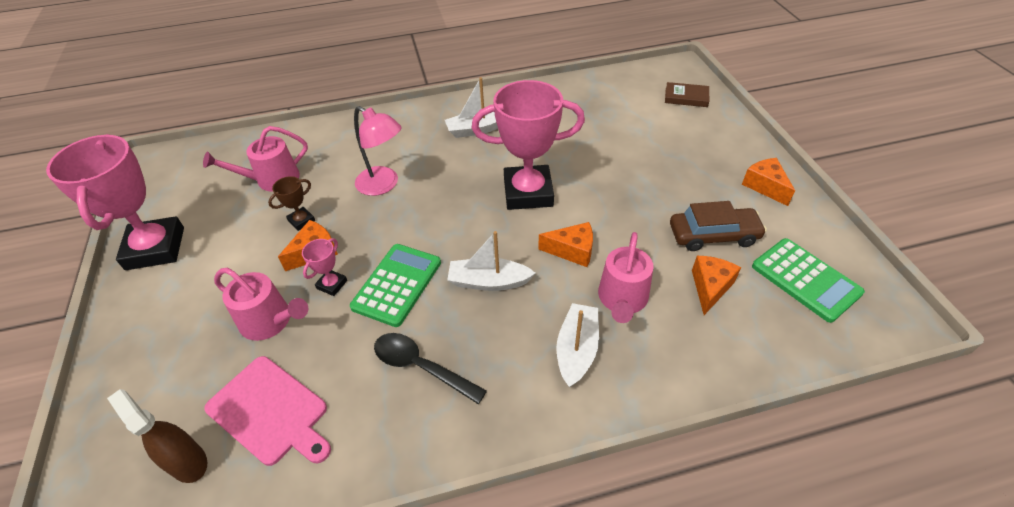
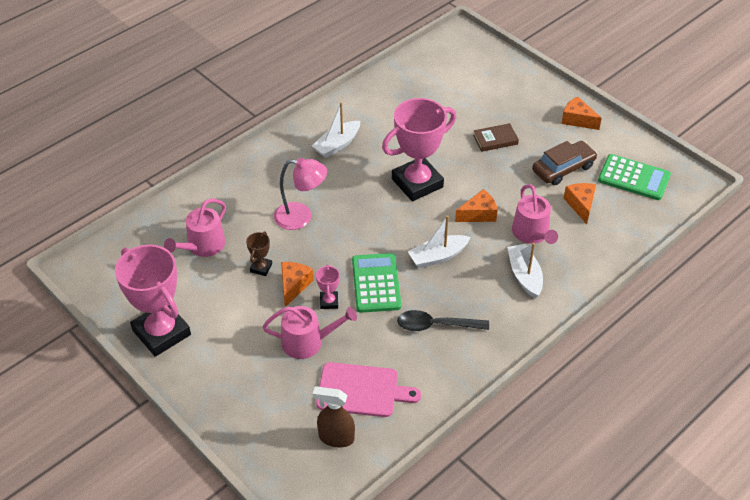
camera: 30 degrees left, 0 degrees up
(686, 97) = (482, 62): brown book -> brown book (495, 139)

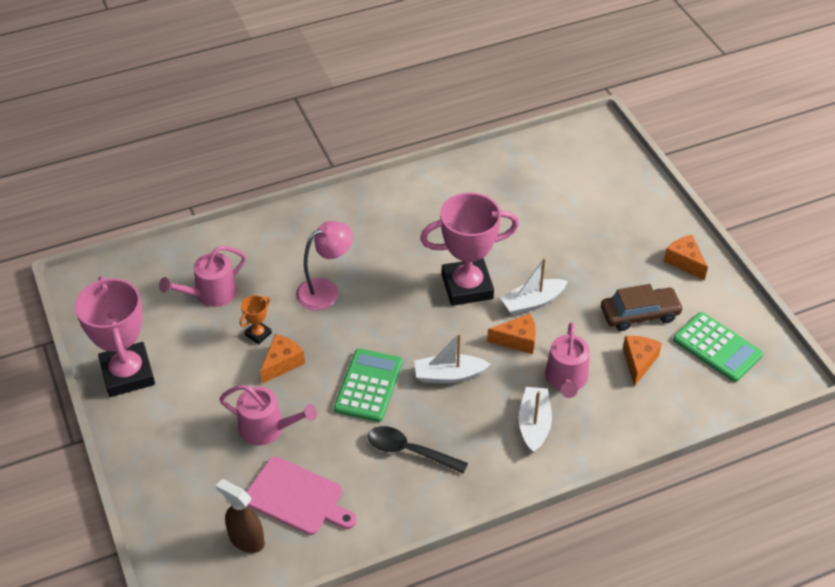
camera: 20 degrees right, 0 degrees up
(261, 268) = (258, 334): brown trophy -> orange trophy
(301, 217) = (325, 290): pink lamp -> pink lamp turned 60 degrees counterclockwise
(329, 302) = (309, 391): pink trophy -> none
(337, 145) = (402, 221): white boat -> white boat (532, 302)
(495, 139) = (578, 260): brown book -> none

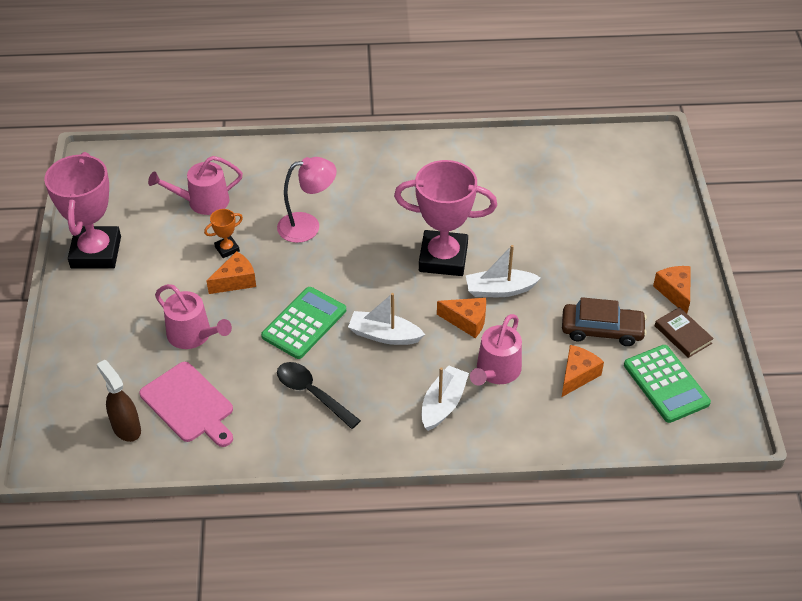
camera: 20 degrees right, 0 degrees up
(709, 298) = (683, 334): none -> brown book

